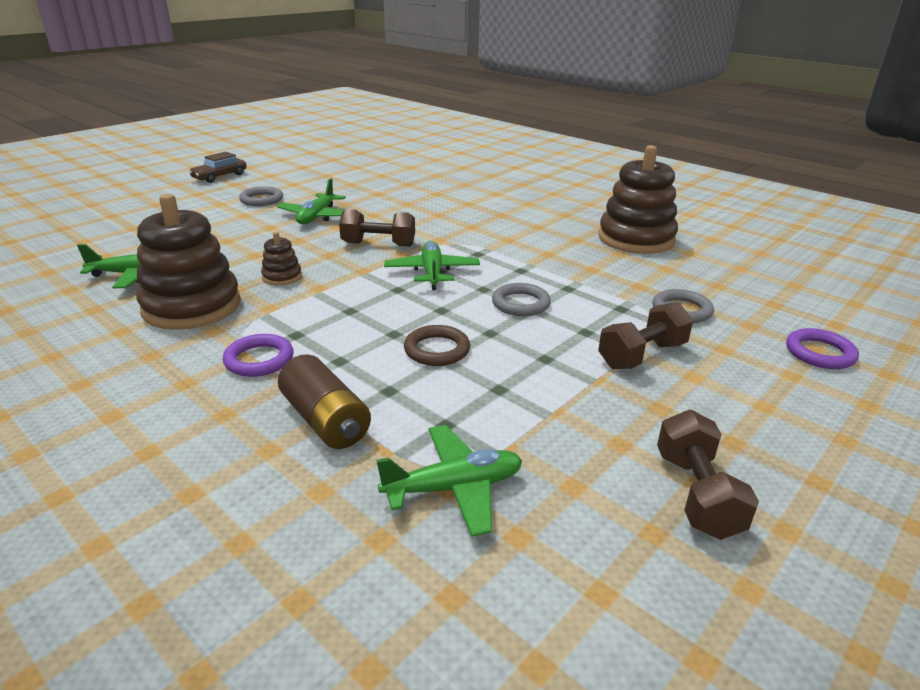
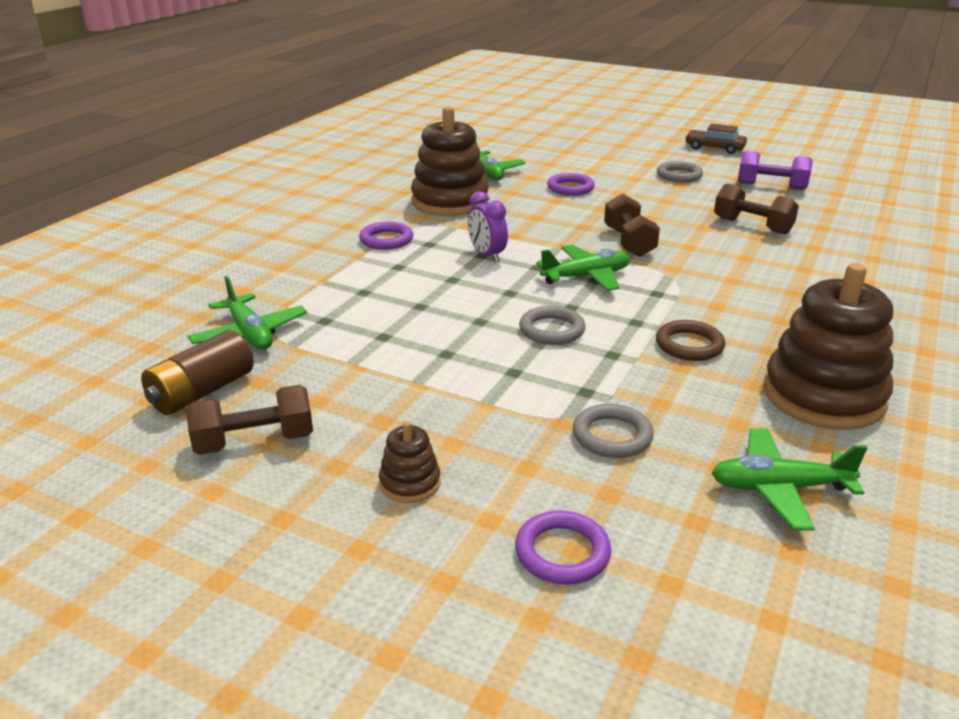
camera: 75 degrees right, 0 degrees up
(233, 243) = (570, 188): none -> purple ring
(282, 277) = (523, 218): brown stacking toy -> brown stacking toy (410, 483)
(317, 217) = (665, 204): green plane -> green plane (779, 488)
(322, 179) = (771, 186): none -> purple dumbbell
(326, 420) = (317, 277): brown battery -> brown battery (202, 392)
(353, 308) = (487, 255): none -> purple clock
(437, 350) = (435, 301): brown ring -> brown ring (689, 345)
(642, 355) = (481, 409): brown dumbbell -> brown dumbbell (752, 226)

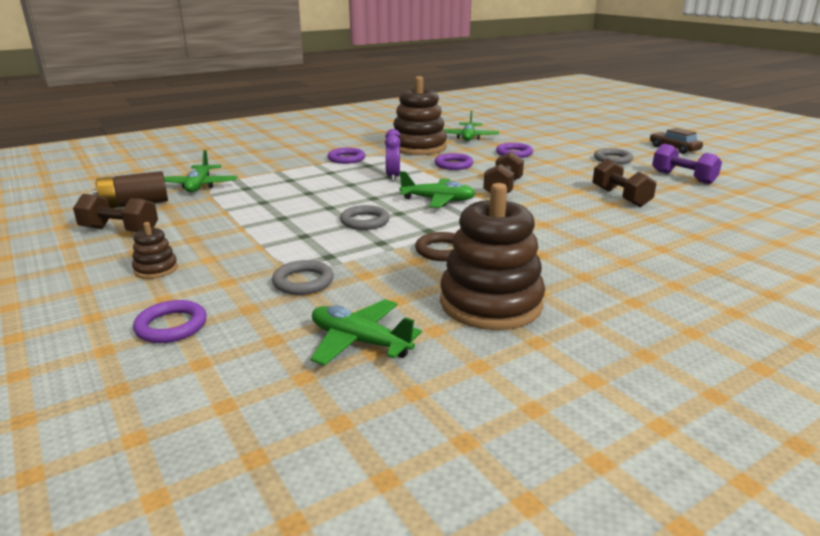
camera: 30 degrees right, 5 degrees down
(529, 220) = (453, 165): none -> purple ring

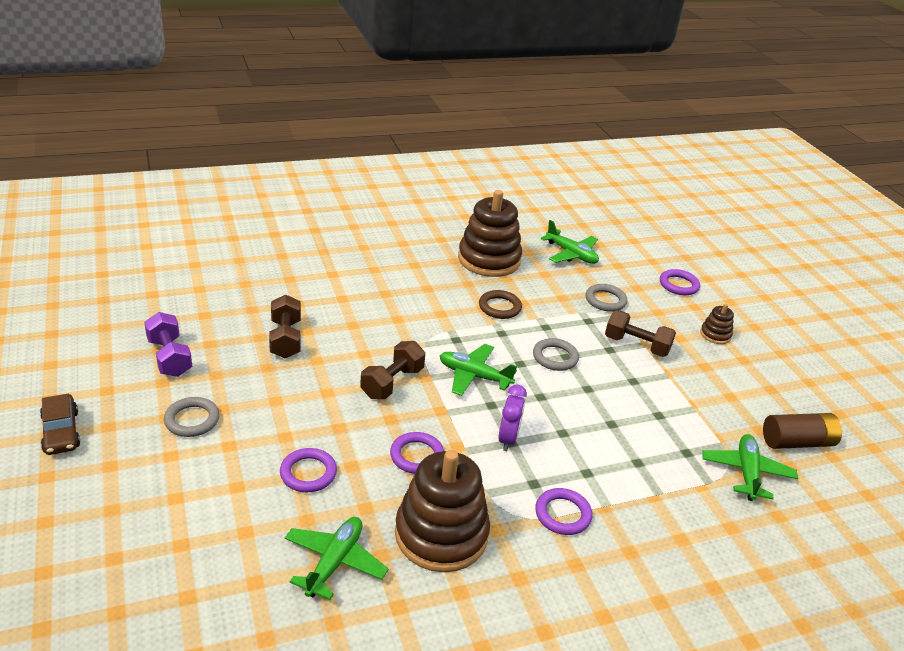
camera: 170 degrees left, 10 degrees up
(120, 230) = (778, 393): brown dumbbell -> brown dumbbell (636, 345)

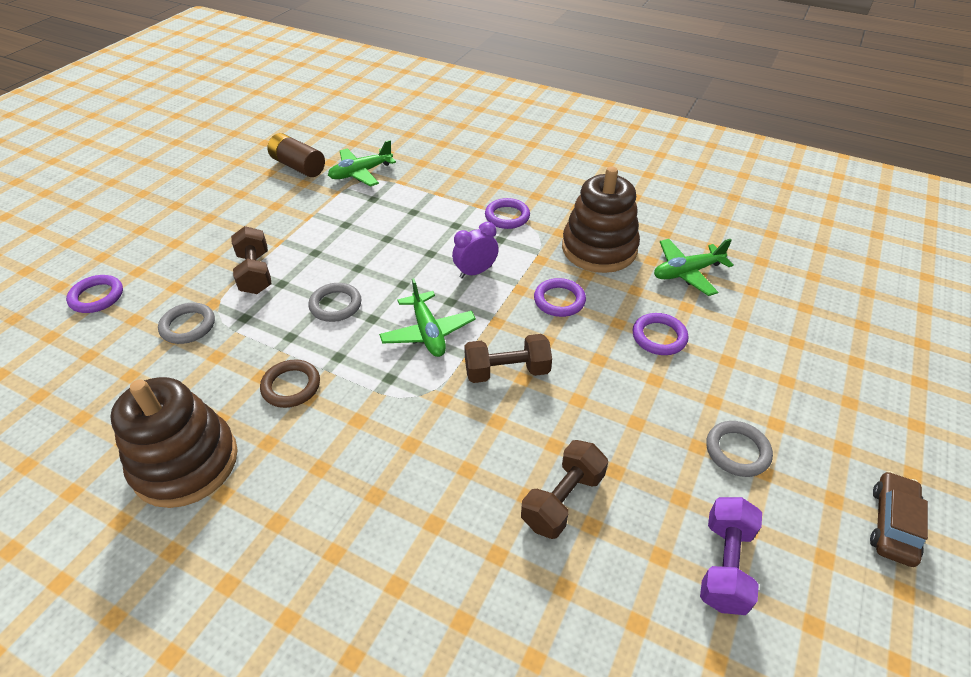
camera: 130 degrees left, 10 degrees up
(571, 254) = (95, 403): green plane -> none
(715, 335) = (182, 242): brown stacking toy -> none

